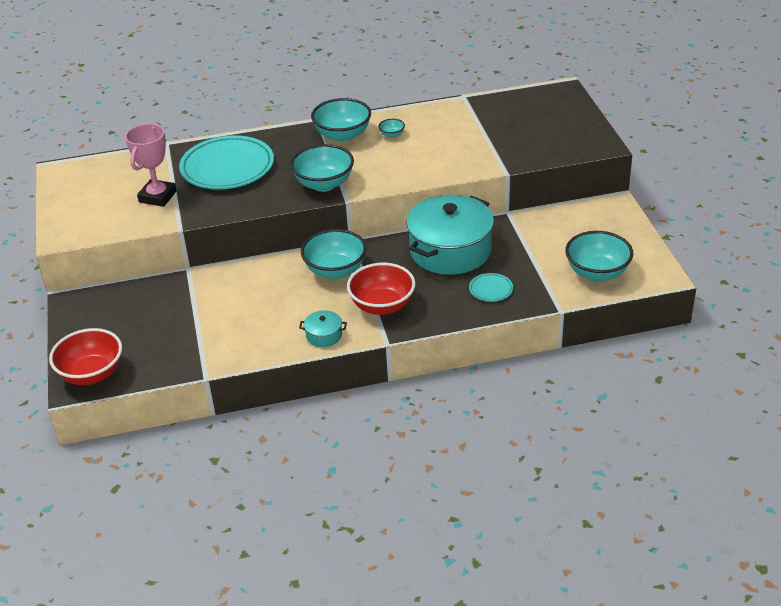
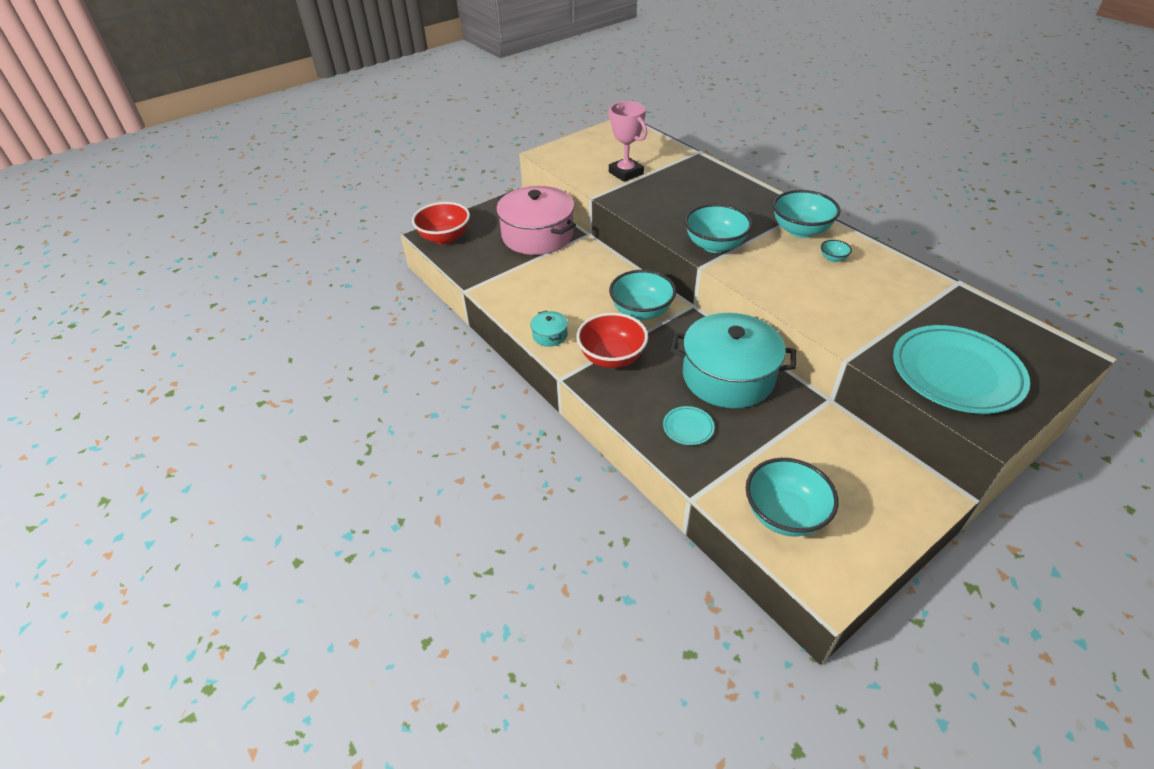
camera: 65 degrees right, 5 degrees up
(156, 303) = (537, 235): none -> pink pot
(158, 196) = (626, 173): pink trophy -> pink trophy turned 60 degrees clockwise
(227, 168) = (692, 189): turquoise plate -> turquoise plate (956, 373)

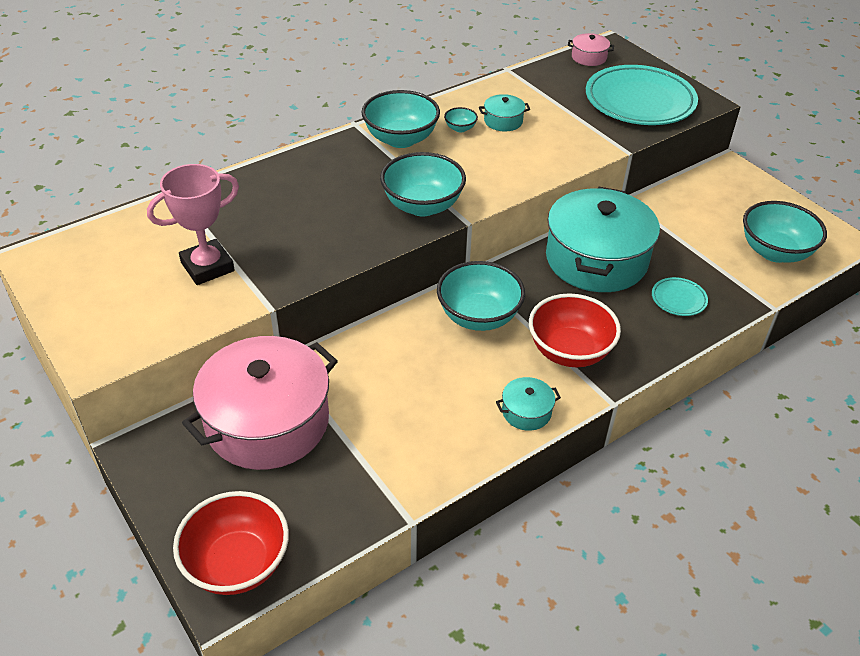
camera: 90 degrees left, 0 degrees up
(859, 281) = (503, 121): none -> turquoise pot
(1028, 338) = (589, 57): none -> pink pot

